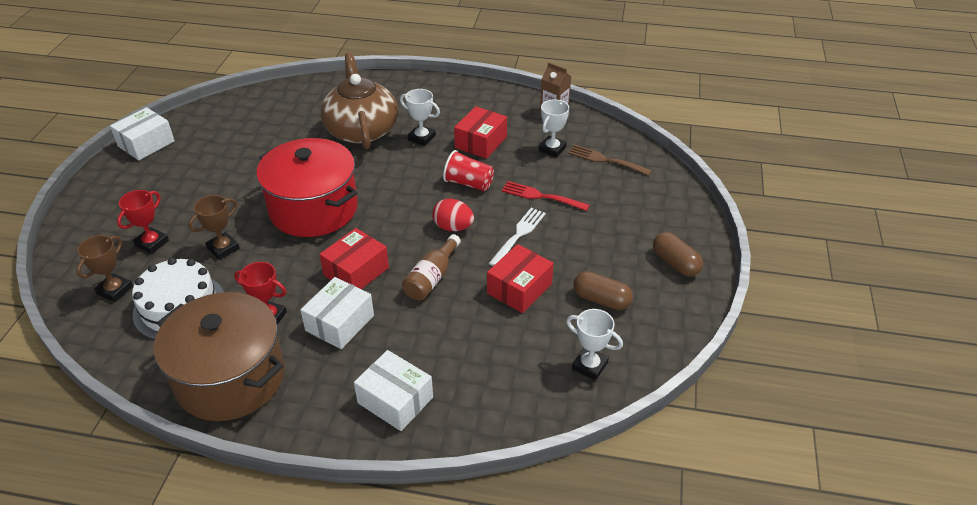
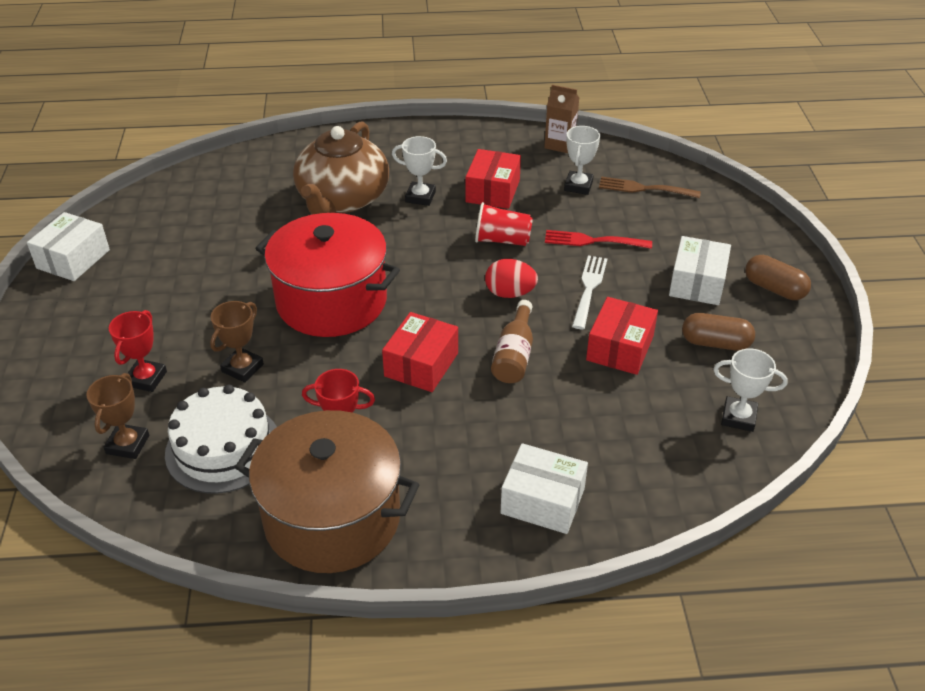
camera: 15 degrees left, 0 degrees up
(340, 323) = (432, 427): white box -> white box (697, 283)
(361, 130) = (342, 199): brown teapot -> brown teapot turned 135 degrees counterclockwise

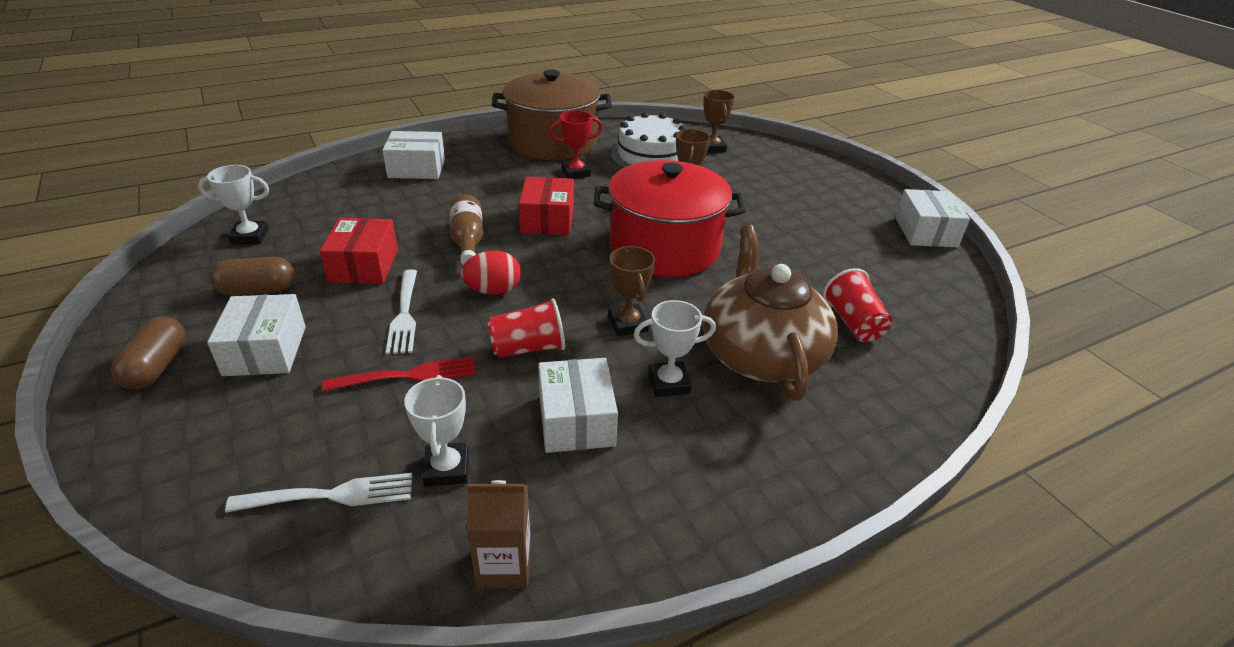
camera: 155 degrees right, 5 degrees down
(146, 379) = (746, 175): red trophy -> none
(252, 202) = (853, 323): none -> red cup
(418, 240) = (628, 324): none -> brown trophy
(492, 191) = (576, 420): red box -> white box
(644, 188) = (330, 495): brown fork -> white fork
(774, 289) = (157, 366): brown capsule -> brown capsule turned 75 degrees clockwise

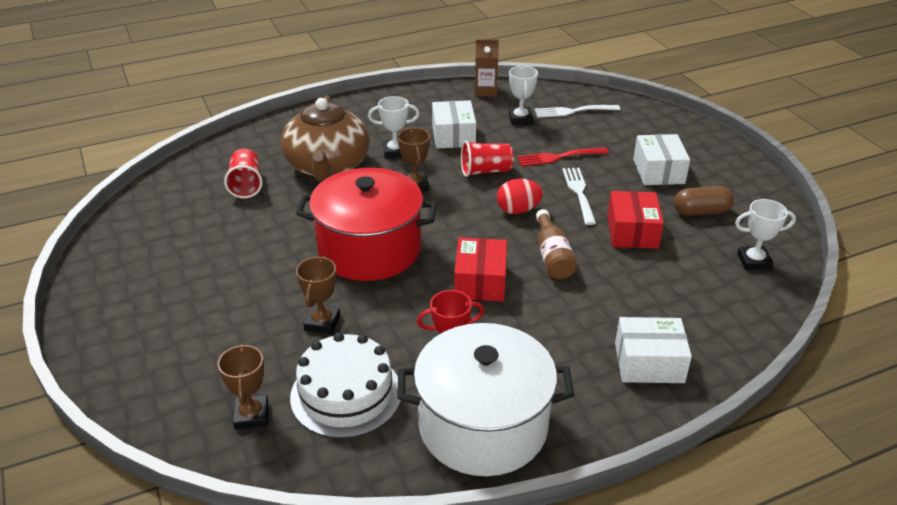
camera: 175 degrees left, 0 degrees up
(157, 366) = (717, 163): brown capsule -> none
(552, 142) = (483, 426): brown pot -> white pot
(925, 232) = (97, 267): white box -> none

